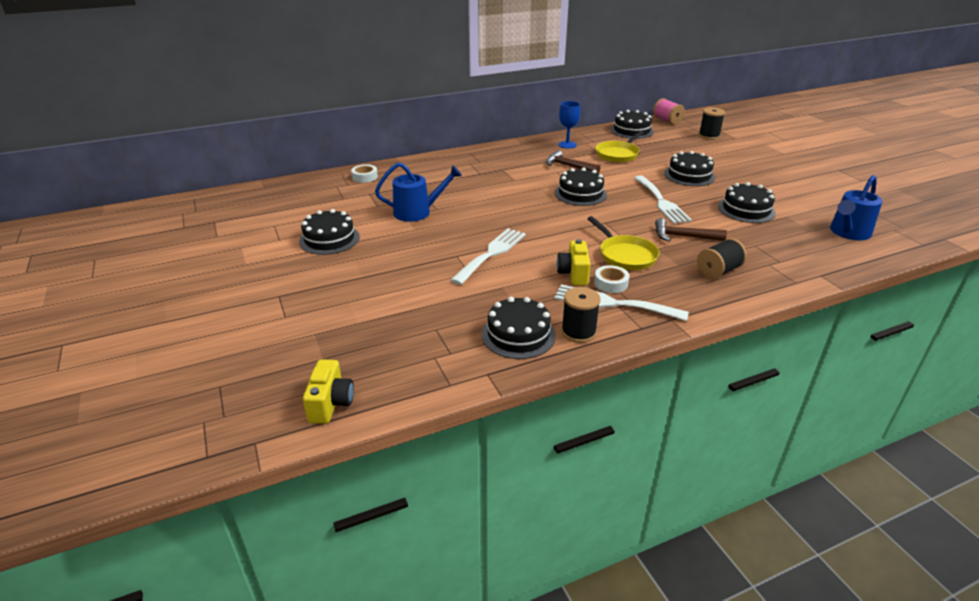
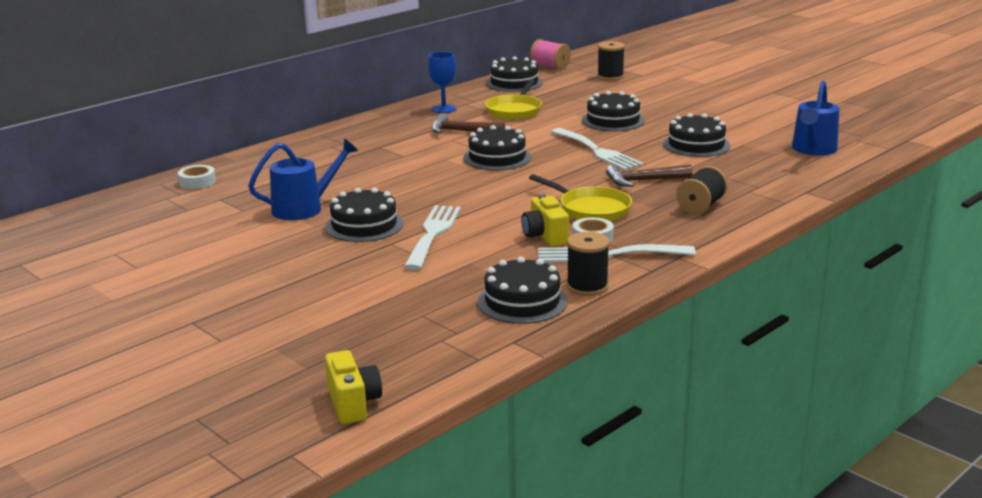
camera: 20 degrees left, 10 degrees down
(329, 239) = (208, 255): black cake -> black cake (364, 225)

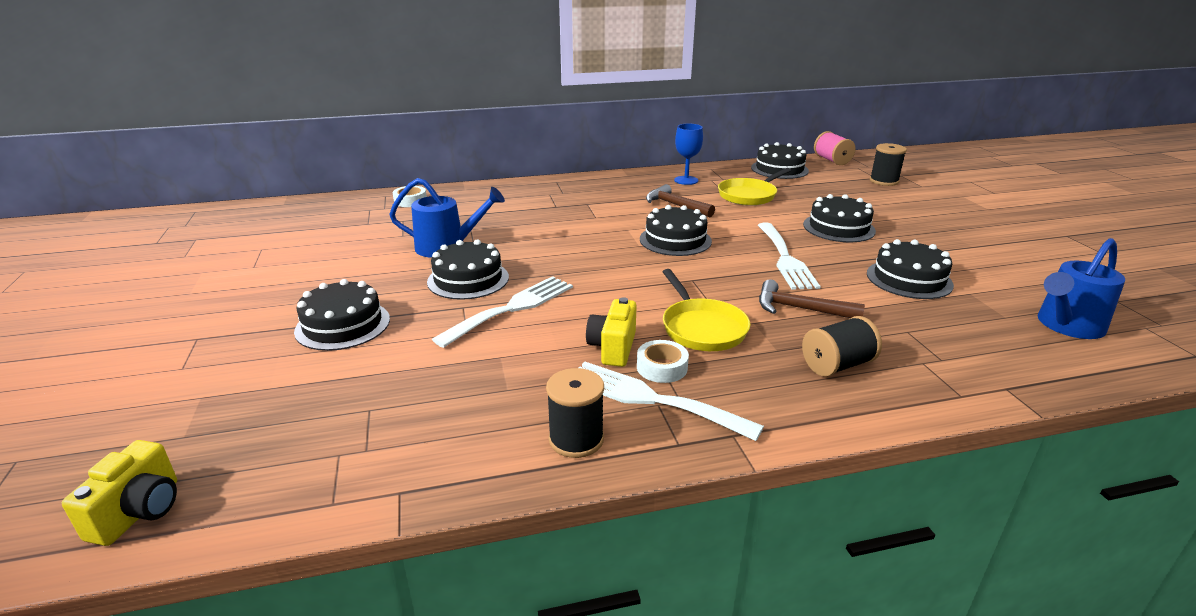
camera: 30 degrees right, 5 degrees up
(522, 302) = (482, 433): black cake -> black cake (343, 325)

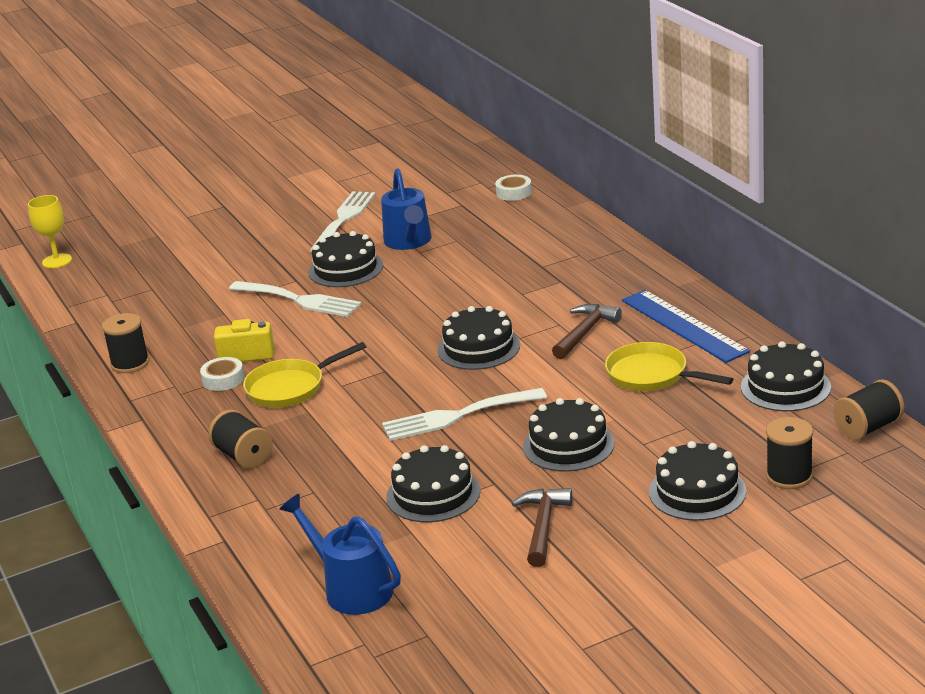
camera: 80 degrees right, 0 degrees up
(139, 512) = (57, 261): yellow camera -> yellow goblet
(343, 325) = (254, 245): black cake -> black cake (697, 491)
(651, 399) = (180, 382): white fork -> white fork (344, 219)
(686, 180) = (684, 326): blue goblet -> blue ruler
(800, 309) = (341, 432): brown hammer -> brown hammer (543, 526)
(831, 160) = (868, 427): pink spool -> black spool

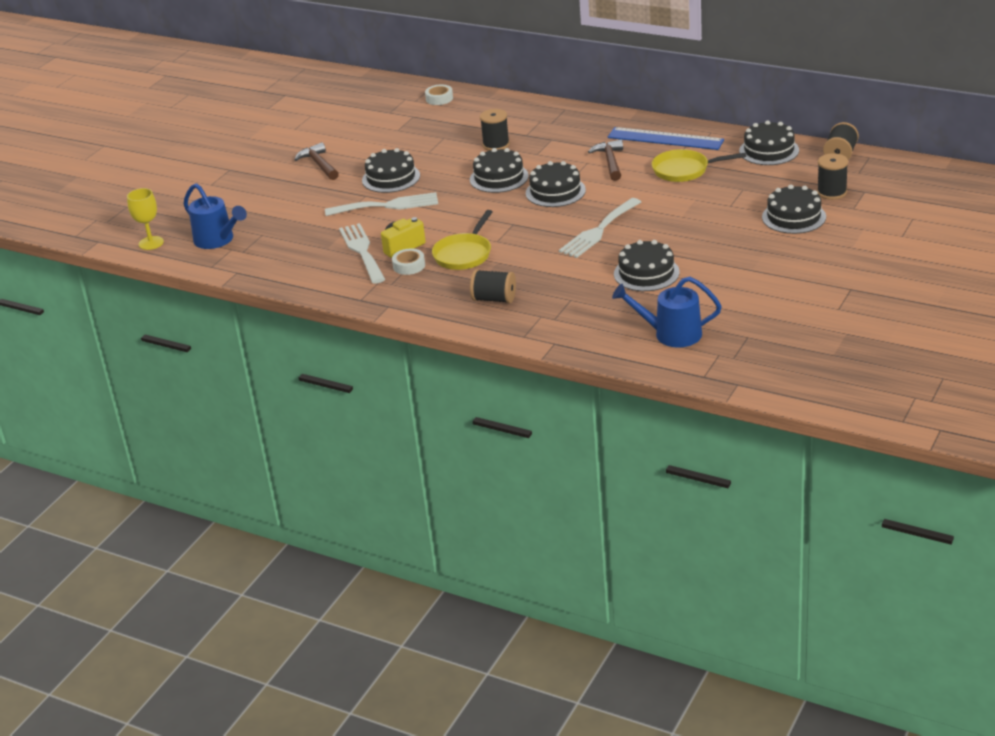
camera: 35 degrees left, 5 degrees up
(130, 363) = (323, 280): black spool -> black spool (496, 145)
(344, 219) = (339, 150): white fork -> white fork (362, 251)
(409, 242) = (411, 149): blue watering can -> blue watering can (217, 240)
(543, 526) = (734, 264): brown hammer -> brown hammer (319, 164)
(568, 445) = (688, 221): black cake -> black cake (499, 178)

